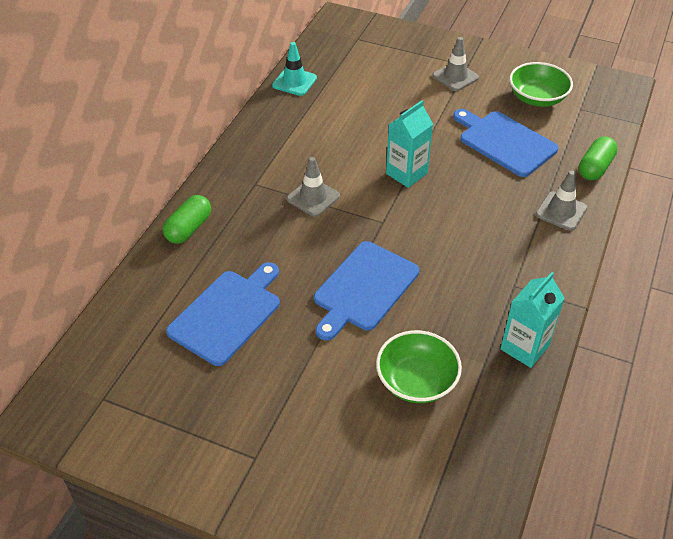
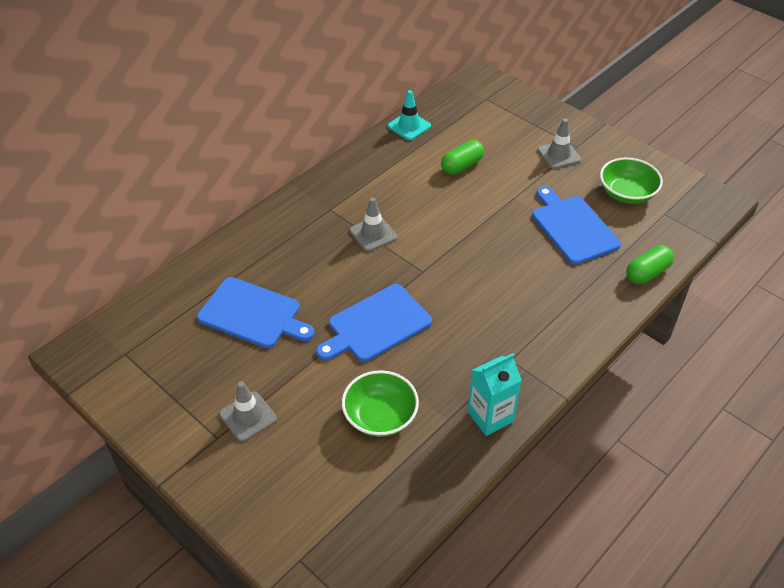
camera: 20 degrees right, 0 degrees up
(189, 228) = (257, 233): green capsule -> green capsule (462, 166)
(227, 314) = (253, 314): blue cutting board -> blue cutting board turned 60 degrees clockwise
(406, 173) = (466, 233): turquoise carton -> none
(561, 211) = (591, 305): grey traffic cone -> grey traffic cone (248, 416)

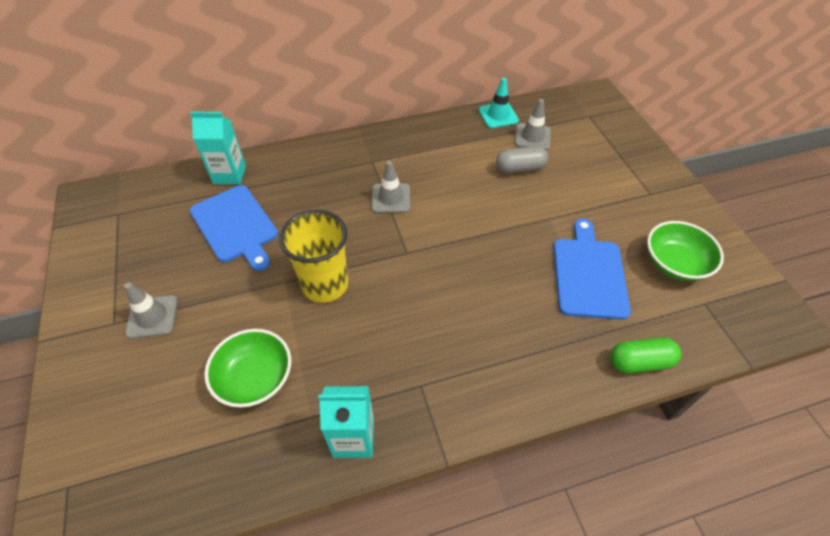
camera: 30 degrees right, 5 degrees up
(204, 274) = (229, 175): none -> turquoise carton
(376, 325) = (325, 284): blue cutting board -> yellow cup
(462, 166) = (520, 168): green capsule -> grey capsule
(558, 155) = (626, 195): grey traffic cone -> grey traffic cone (532, 137)

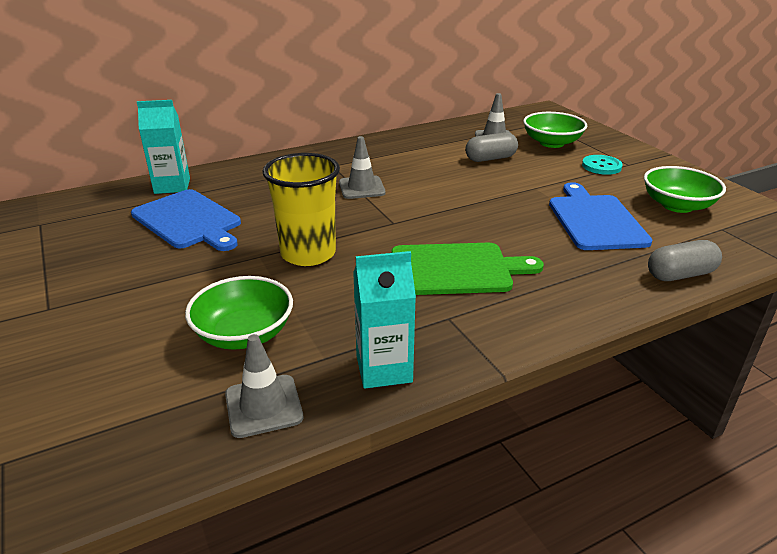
camera: 10 degrees left, 20 degrees down
(152, 317) = (99, 298): grey traffic cone -> grey traffic cone (263, 406)
(443, 324) = (455, 269): none -> green cutting board
(498, 115) = (453, 128): turquoise traffic cone -> none
(586, 150) = (551, 143): none -> green bowl
(623, 193) = (601, 166): none -> turquoise button
(640, 362) = (680, 275): green capsule -> grey capsule

